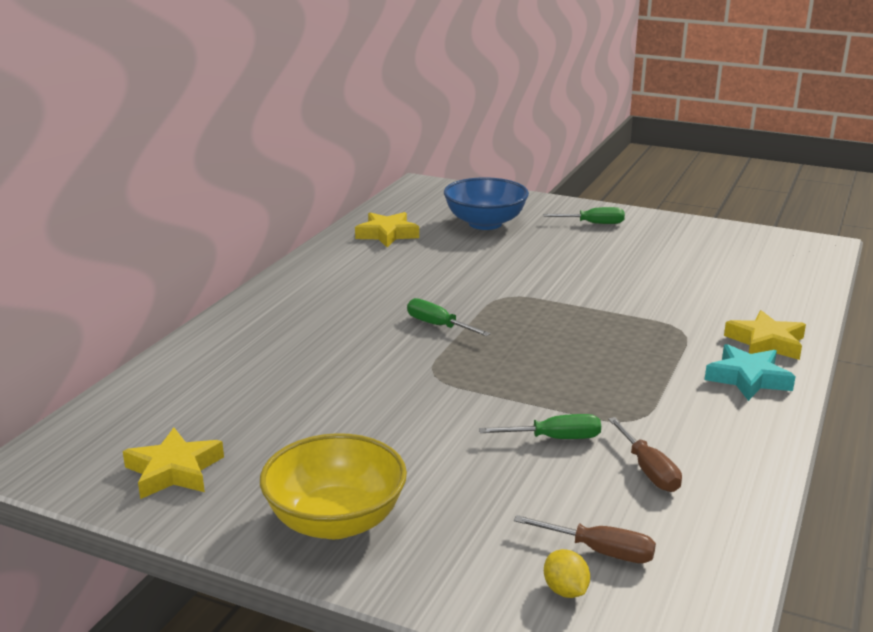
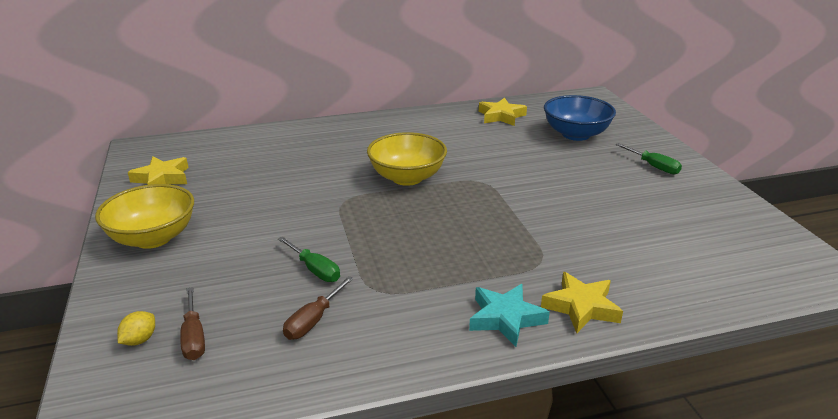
camera: 50 degrees right, 5 degrees up
(438, 326) = (407, 177): green screwdriver -> yellow bowl

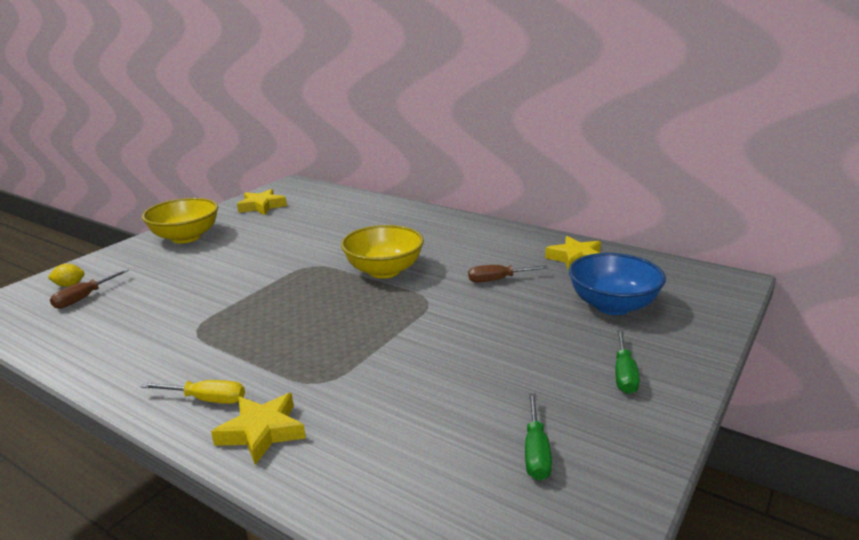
camera: 50 degrees right, 5 degrees down
(314, 269) = (201, 297): green screwdriver -> green screwdriver (536, 451)
(314, 320) = (135, 325): brown screwdriver -> brown screwdriver (498, 280)
(505, 318) = (206, 399): turquoise star -> yellow screwdriver

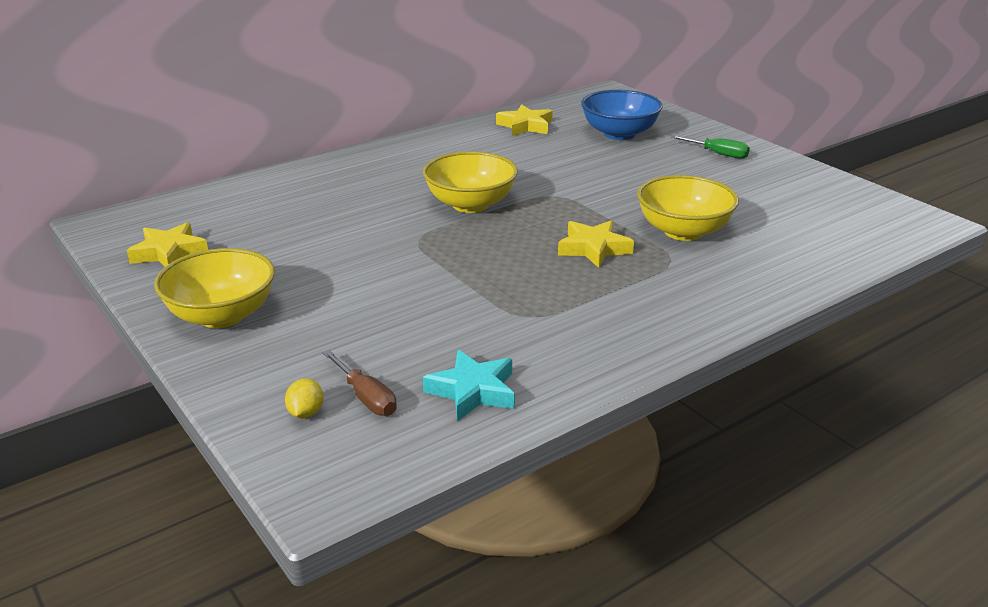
camera: 70 degrees left, 5 degrees up
(85, 331) = (473, 391): none -> turquoise star
(206, 399) = (673, 314): yellow screwdriver -> none
(262, 432) = (736, 291): yellow star -> yellow star (593, 248)
(388, 380) = (683, 231): none -> yellow bowl
(498, 280) = (538, 161): brown screwdriver -> none
(536, 451) = (795, 198): green screwdriver -> none

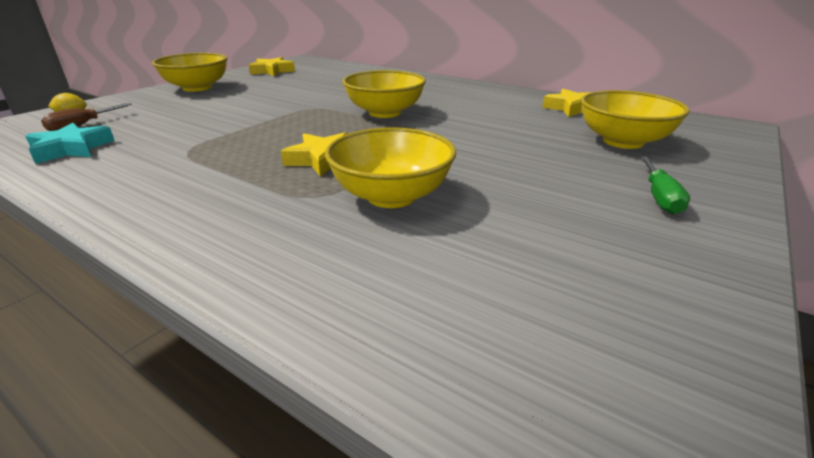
camera: 70 degrees right, 0 degrees up
(619, 134) = (623, 141): blue bowl -> yellow bowl

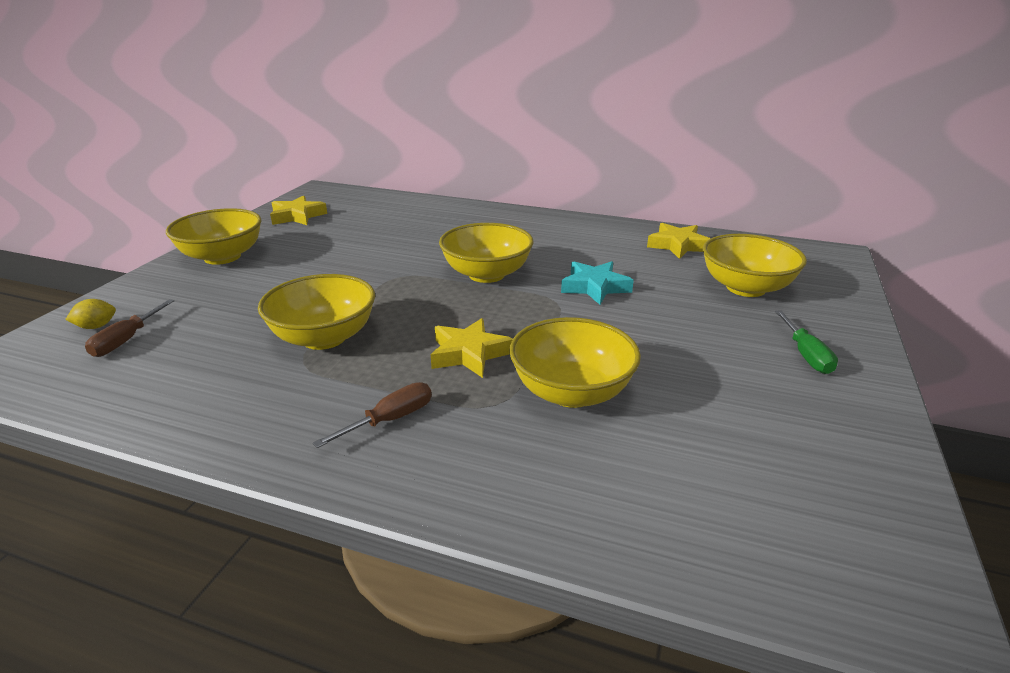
camera: 15 degrees left, 0 degrees up
(71, 149) = (153, 380): turquoise star -> turquoise star (595, 287)
(214, 195) = (390, 420): none -> brown screwdriver
(219, 138) = (324, 338): none -> yellow bowl

